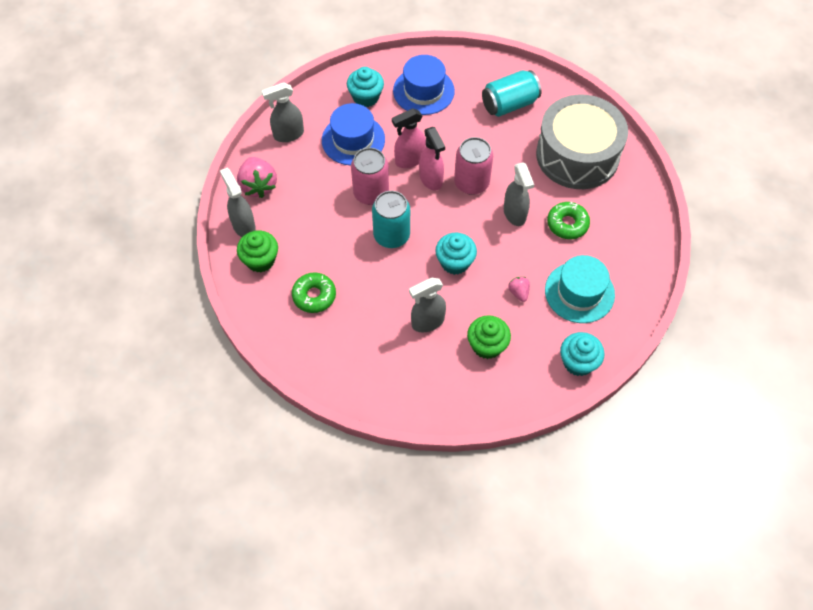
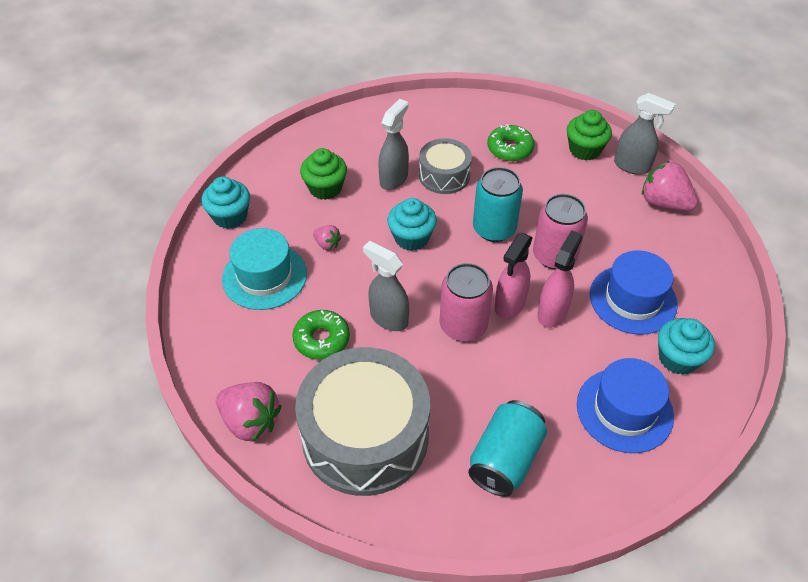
camera: 145 degrees right, 10 degrees down
(288, 134) = (701, 266): grey spray bottle -> none
(386, 301) = (444, 175): none -> grey drum
(431, 179) = (509, 304): pink spray bottle -> pink spray bottle turned 90 degrees counterclockwise
(640, 198) = (251, 422): none -> pink strawberry

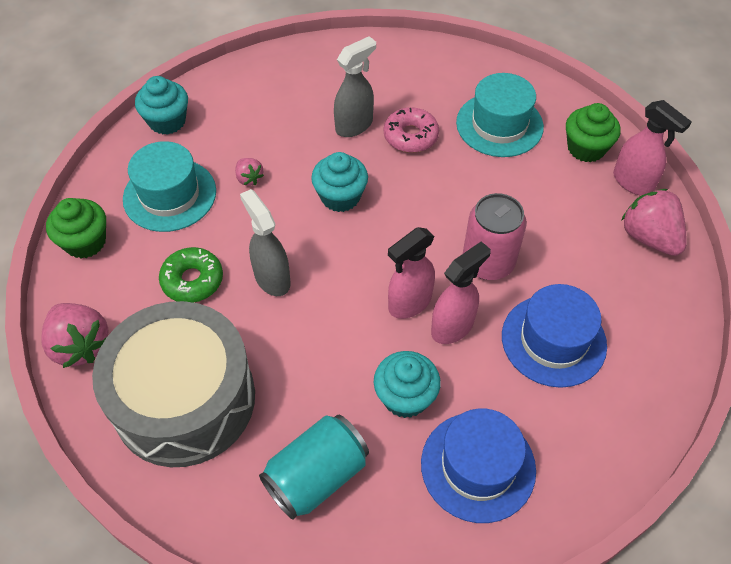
camera: 20 degrees right, 5 degrees up
(325, 188) = (277, 116): green cupcake -> green cupcake (85, 242)
(444, 175) = (410, 136): grey drum -> pink donut
(463, 326) = (346, 311): pink can -> none
(494, 229) = (435, 212): turquoise can -> none
(510, 149) = (499, 125): green donut -> turquoise hat
(632, 166) = (633, 182): grey spray bottle -> pink spray bottle
(678, 358) = (572, 427): turquoise cupcake -> turquoise cupcake (405, 397)

